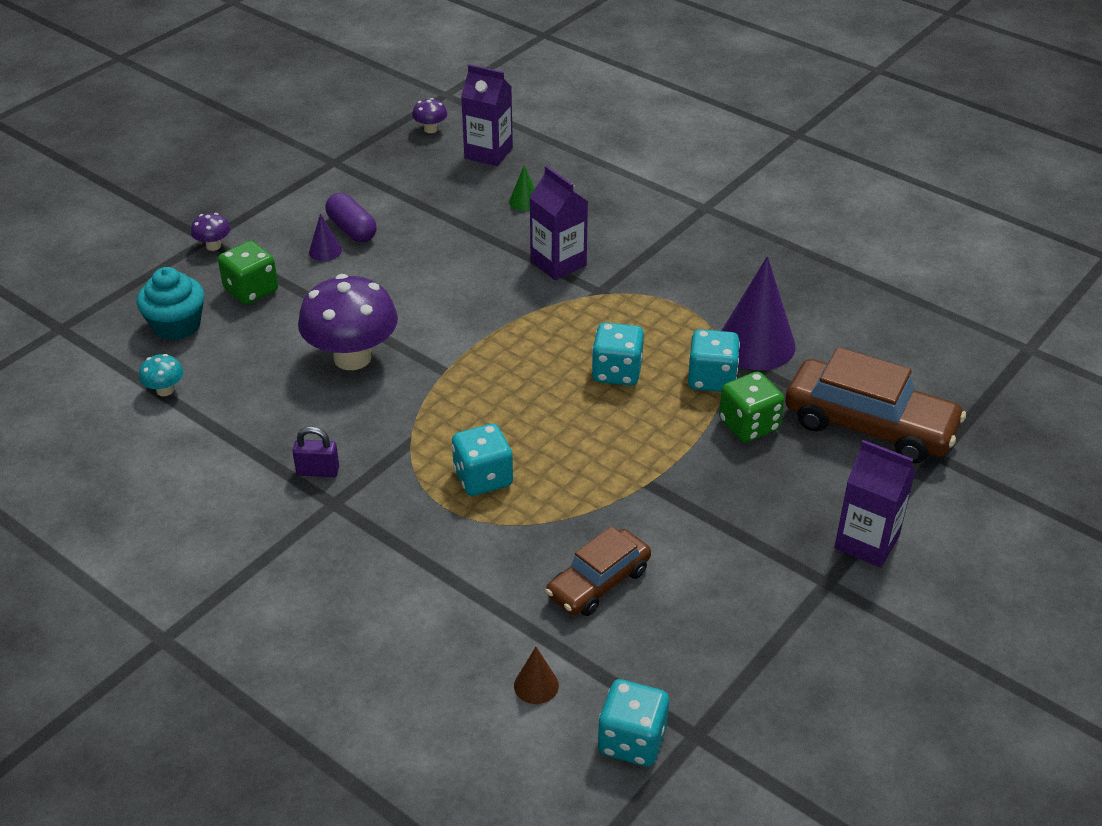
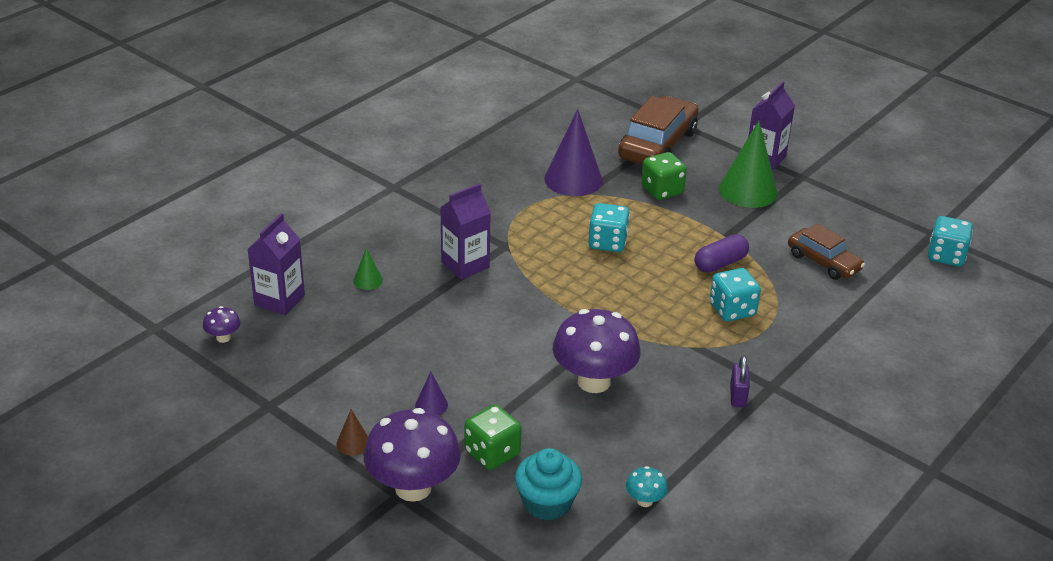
camera: 90 degrees left, 5 degrees down
(213, 246) = (413, 487): purple mushroom -> purple mushroom, size x2.28
(352, 229) = (397, 388): purple capsule -> purple capsule (720, 263)
(536, 685) = (917, 291): brown cone -> brown cone (353, 443)
(711, 379) = (613, 201): turquoise dice -> none
(770, 515) = (748, 191): none -> green cone

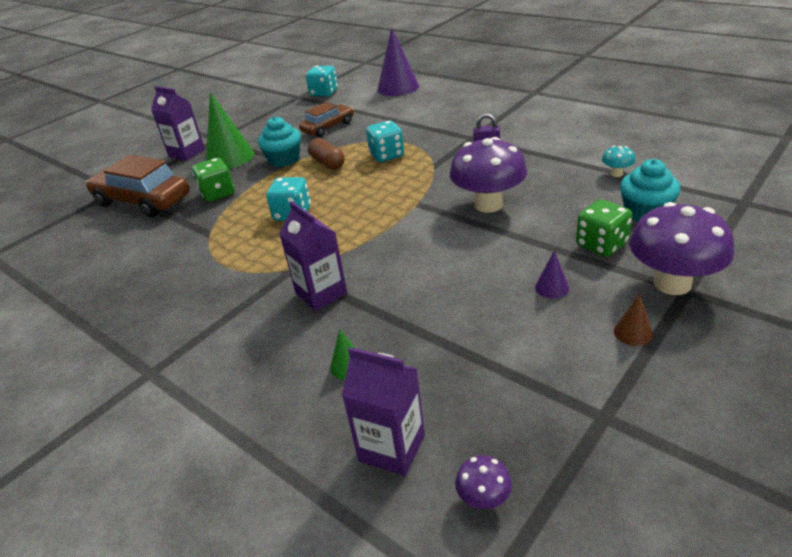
camera: 85 degrees left, 0 degrees up
(573, 179) = (183, 241): purple cone -> purple cone (398, 87)
(720, 263) = (327, 163): purple capsule -> brown capsule
(734, 231) = (284, 160): none -> turquoise cupcake

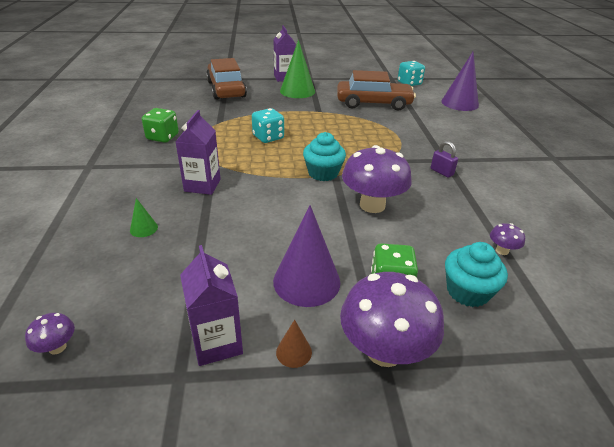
camera: 40 degrees right, 0 degrees up
(217, 193) = (258, 105): green dice -> green dice (162, 137)
(284, 160) = (318, 107): turquoise cupcake -> turquoise cupcake (323, 173)
(327, 163) = (335, 122): brown capsule -> none
(328, 127) = (373, 103): brown car -> brown car, size x1.64
(386, 155) = (373, 138): turquoise dice -> none
(392, 448) = (81, 282): purple carton -> purple carton (217, 343)
(552, 287) = (306, 281): purple cone -> purple cone, size x2.21
(616, 173) = (502, 250): turquoise mushroom -> purple mushroom

